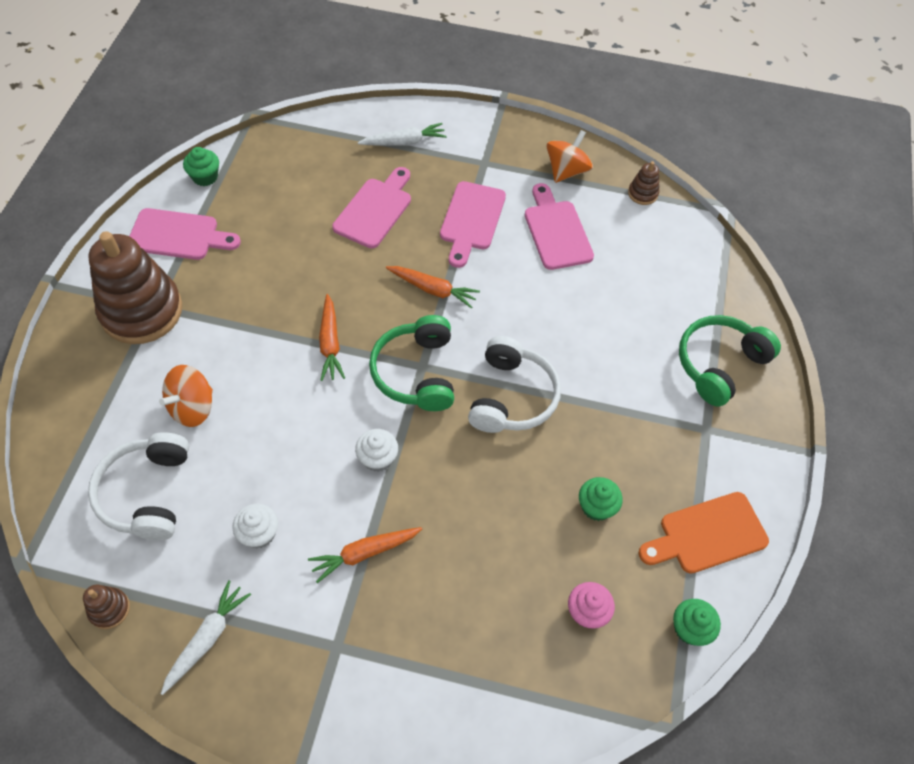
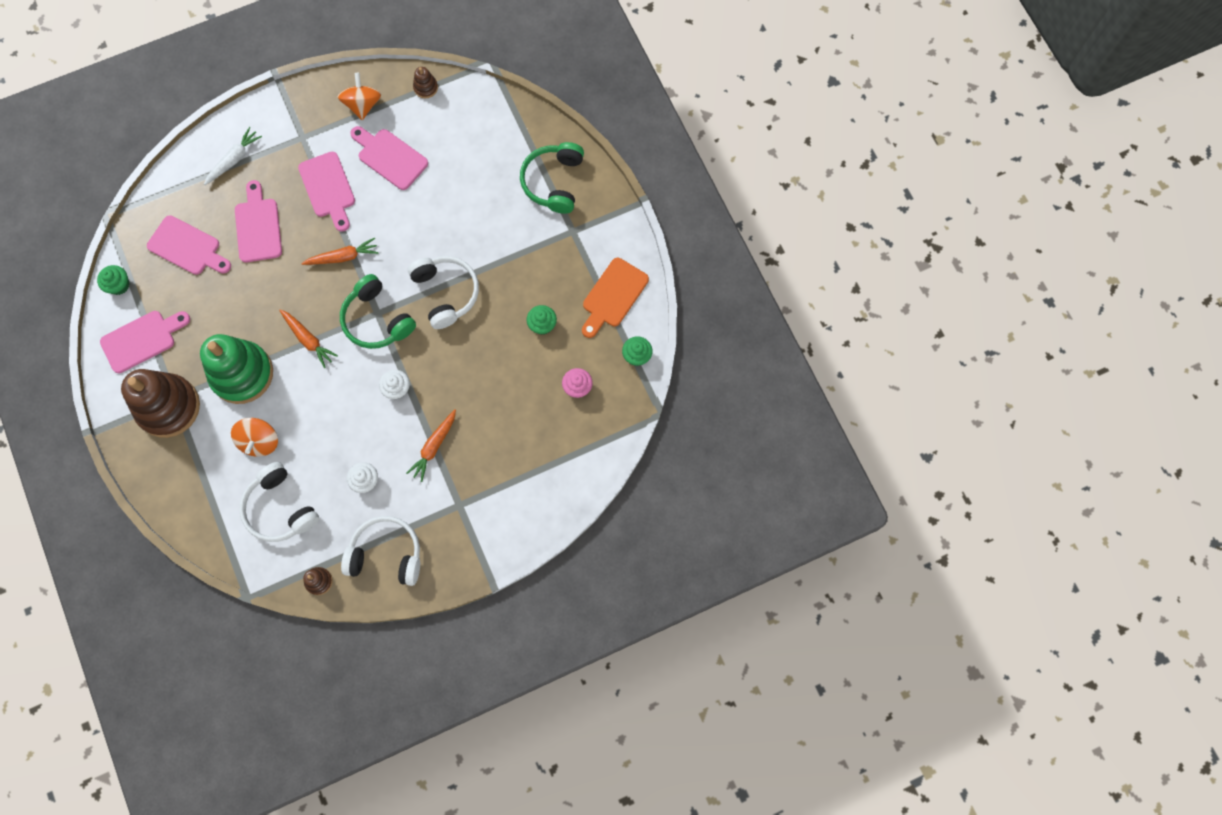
camera: 35 degrees left, 15 degrees up
(207, 638) = (386, 554): white carrot -> white headphones
(237, 330) = (242, 374): none -> green stacking toy
(294, 185) = (187, 247): none -> pink cutting board

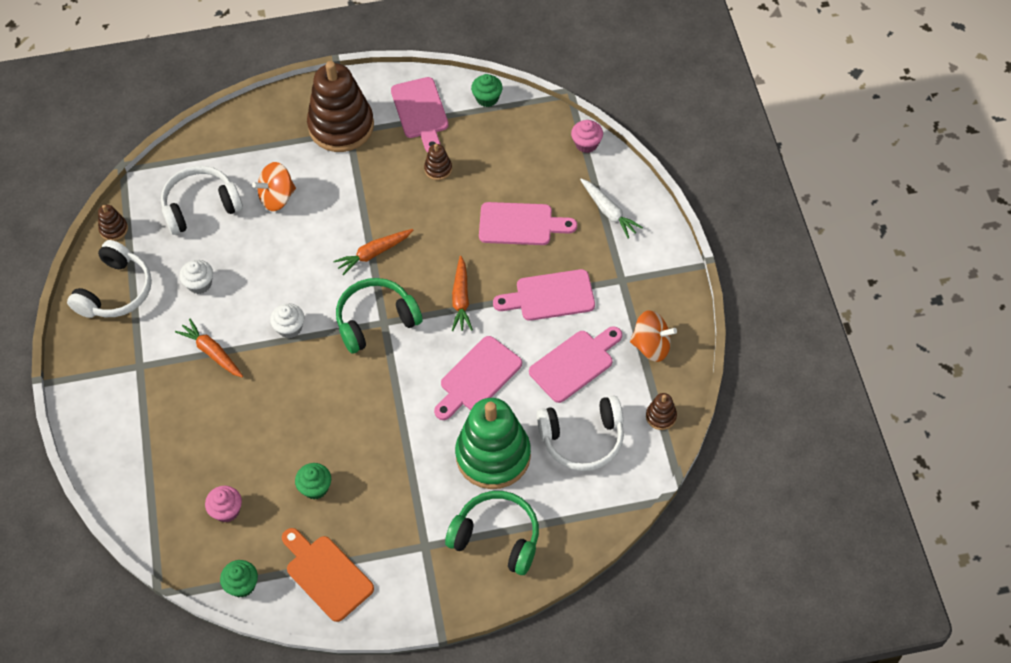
camera: 105 degrees right, 15 degrees down
(162, 191) = (586, 144): none -> pink cupcake
(187, 247) = (513, 159): pink cutting board -> pink cutting board (478, 377)
(207, 308) = (438, 169): none -> brown stacking toy
(242, 374) = (355, 191): green stacking toy -> green stacking toy (493, 455)
(260, 441) = (277, 197): orange spinning top -> orange spinning top turned 45 degrees counterclockwise
(446, 293) = (386, 394): white headphones -> white headphones (582, 439)

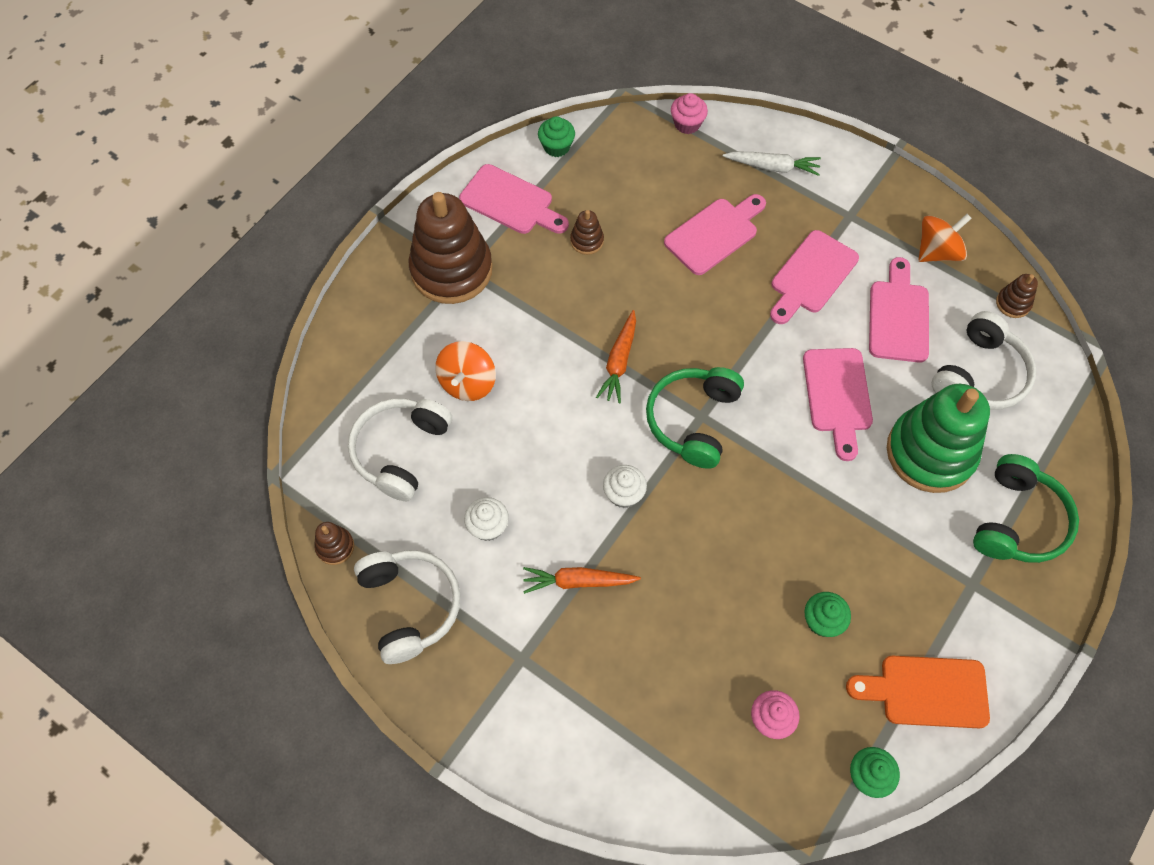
camera: 45 degrees left, 5 degrees up
(461, 299) = (742, 339): orange carrot -> none
(497, 537) = (1017, 521): green headphones -> green headphones turned 135 degrees clockwise

